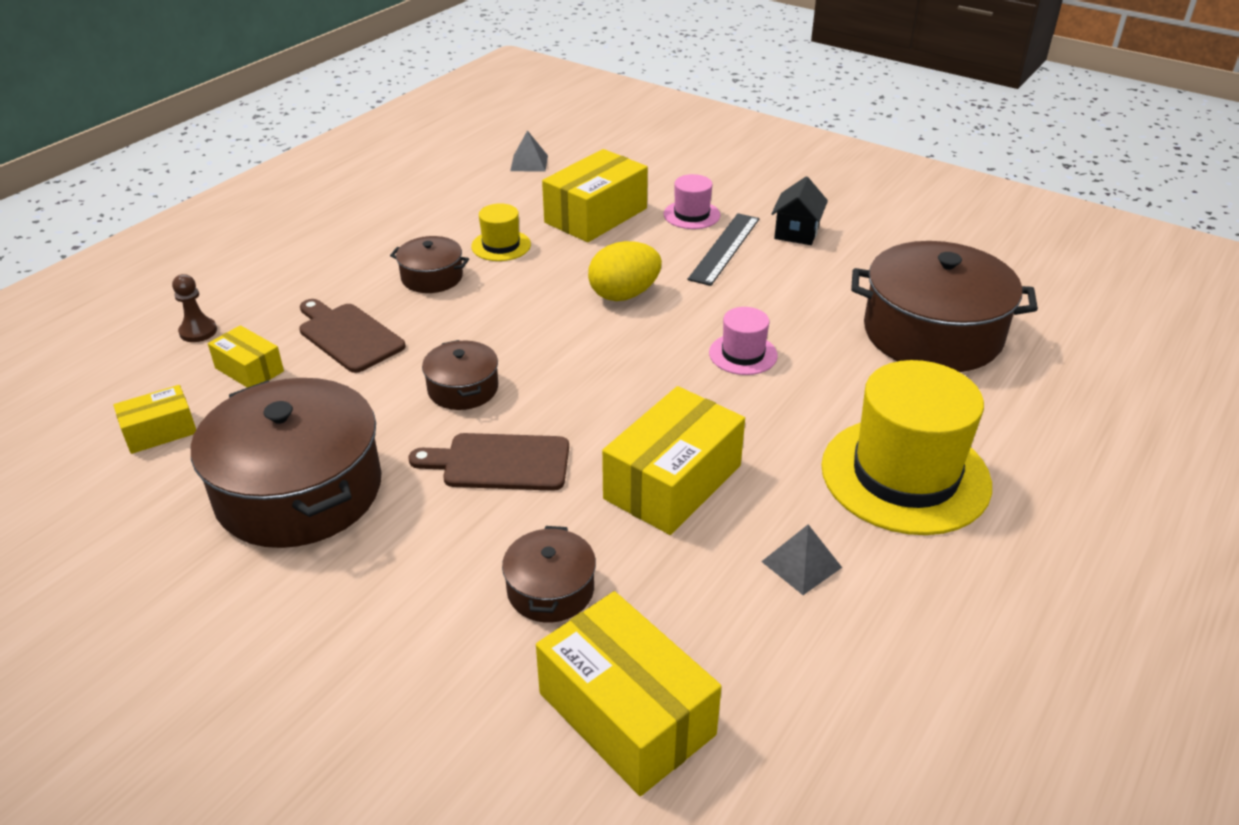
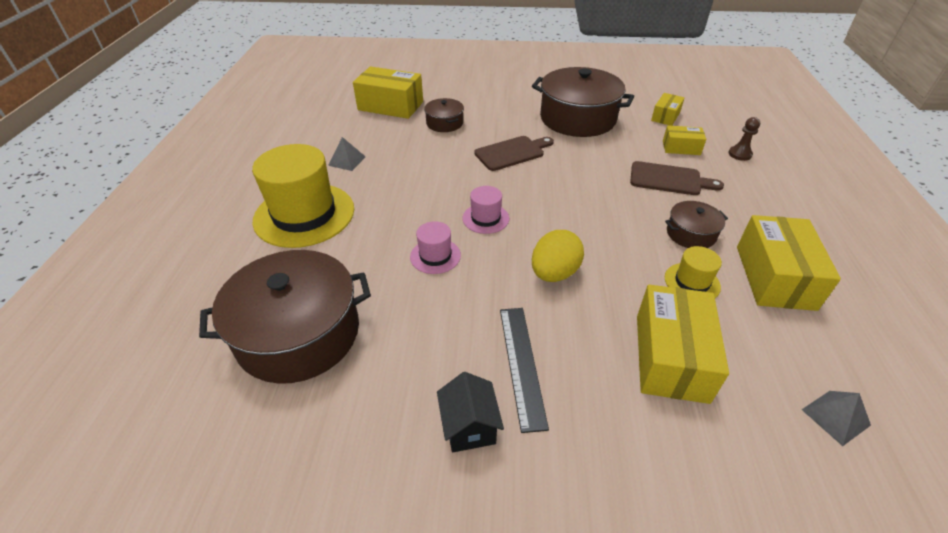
camera: 150 degrees right, 5 degrees up
(463, 388) = (571, 176): brown pot -> none
(673, 482) = (425, 171): yellow box -> yellow box (774, 277)
(691, 215) = (591, 405): pink hat -> pink hat (485, 218)

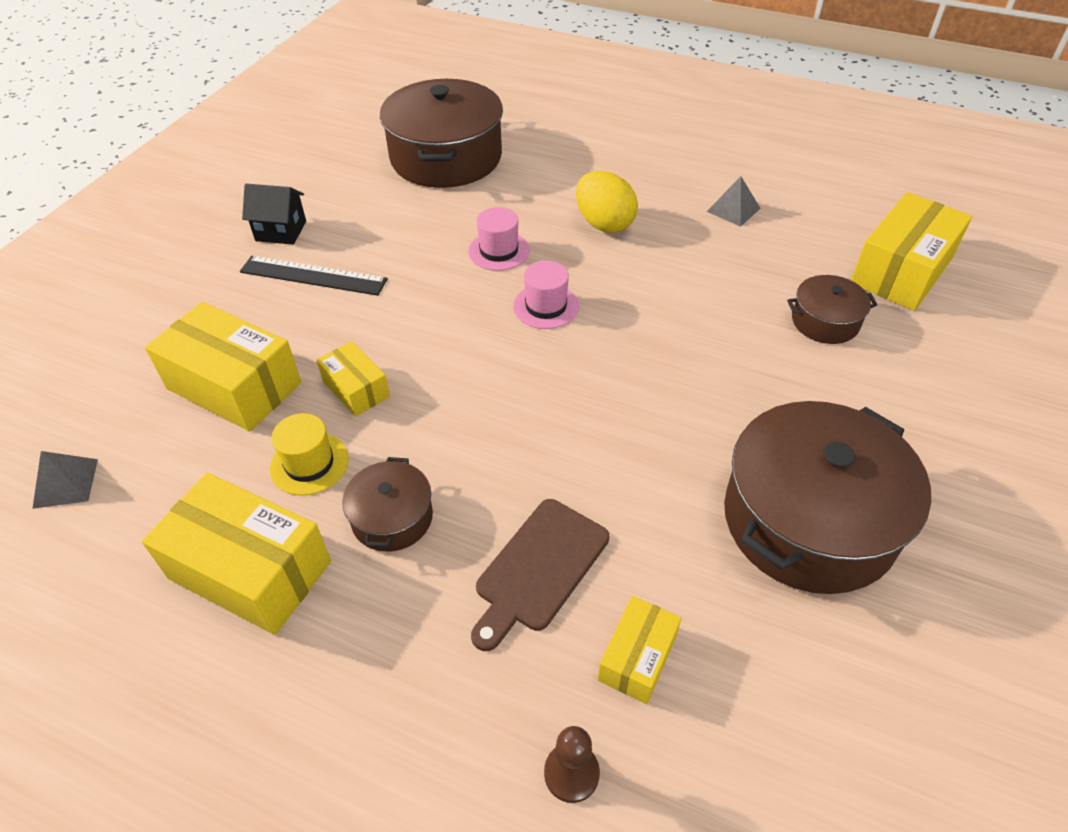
camera: 110 degrees right, 5 degrees up
(304, 214) = (624, 170): yellow hat -> none
(512, 153) = (702, 379): brown cutting board -> none
(554, 273) = (411, 337): yellow egg -> yellow egg (604, 223)
(665, 116) = (787, 710): yellow box -> yellow box (356, 389)

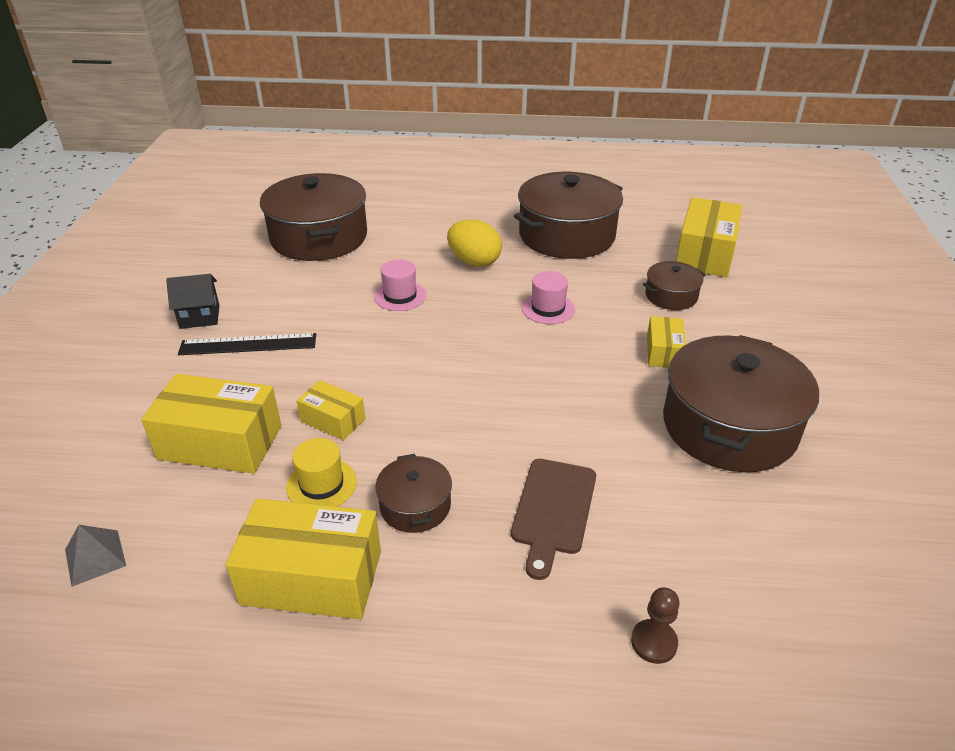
camera: 20 degrees left, 10 degrees down
(546, 306) = (459, 327): pink hat -> pink hat (548, 308)
(637, 658) = (659, 549): yellow box -> yellow box (664, 352)
(733, 210) = (567, 235): grey pyramid -> brown pot

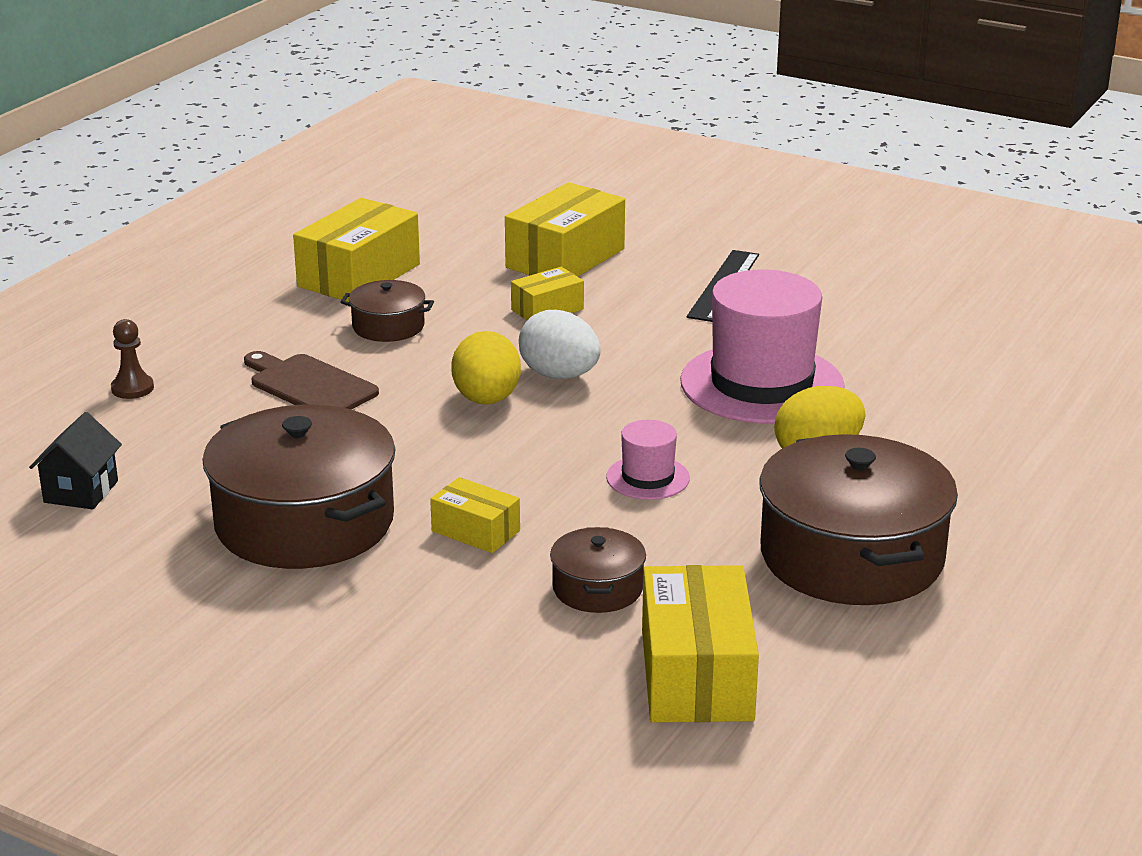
camera: 115 degrees right, 10 degrees down
(95, 557) = (470, 207): grey pyramid -> none
(199, 317) = (804, 267): black house -> black house (81, 491)
(319, 237) = (969, 356): brown pot -> none
(321, 484) = (460, 292): yellow hat -> none
(400, 296) = (762, 384): pink hat -> pink hat, size x2.13
(443, 379) = (559, 375): none -> white egg
(503, 402) = (486, 400): none -> yellow egg
(705, 253) = (696, 675): yellow box -> yellow box turned 45 degrees clockwise

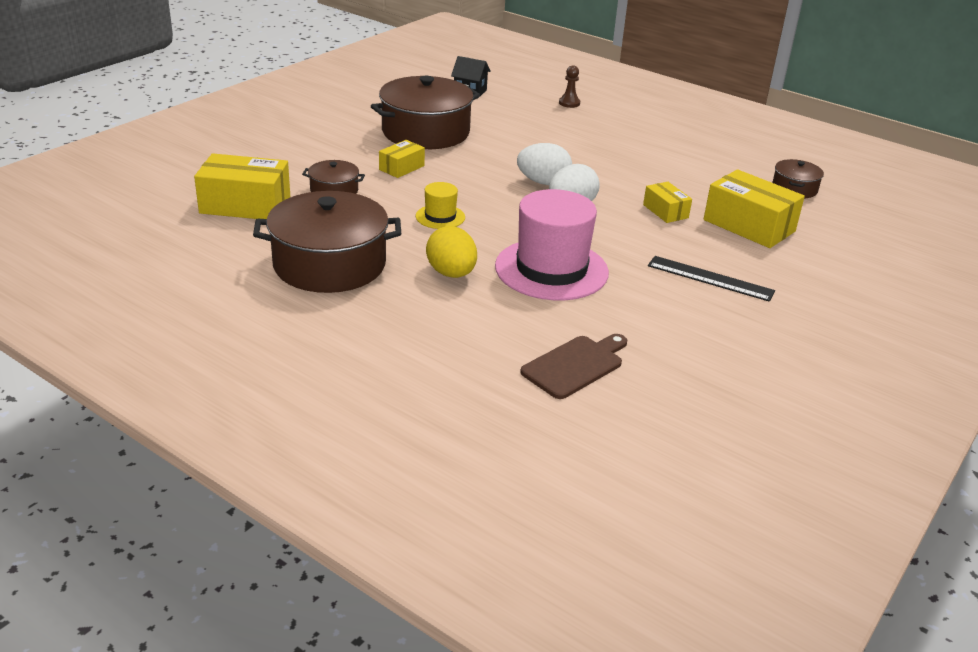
camera: 95 degrees right, 5 degrees up
(309, 385) = (567, 140): brown cutting board -> brown cutting board (575, 365)
(359, 275) = (711, 161): yellow box -> none
(388, 326) = (640, 164): brown pot -> brown pot (794, 188)
(486, 400) = (543, 182): yellow egg -> white egg
(648, 478) = (440, 217): pink hat -> yellow hat

